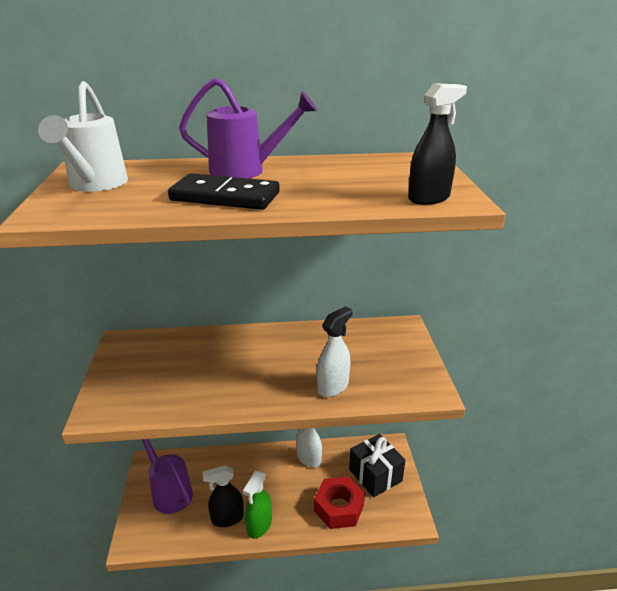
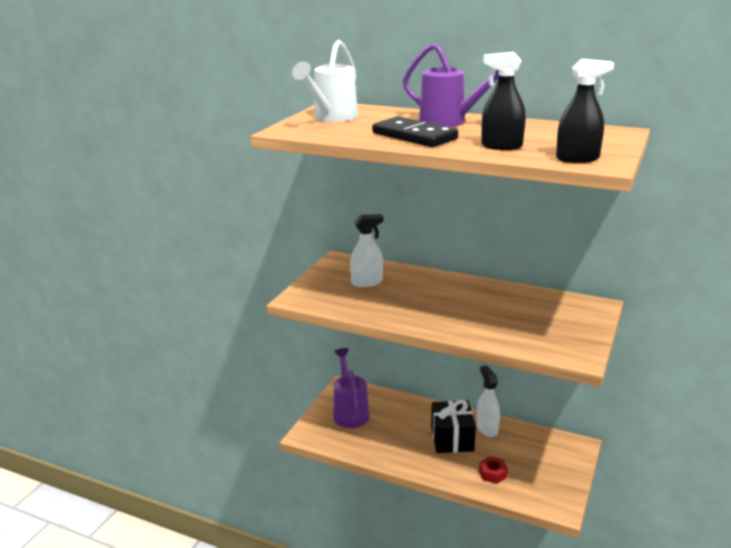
camera: 30 degrees right, 5 degrees down
(227, 518) = (388, 446): black spray bottle -> black spray bottle (501, 146)
(259, 525) = (412, 460): green spray bottle -> none
(333, 386) = (489, 330): white spray bottle -> white spray bottle (367, 282)
(339, 508) = (492, 473): red nut -> red nut, size x0.55
(375, 475) = (546, 462): black gift -> black gift (452, 439)

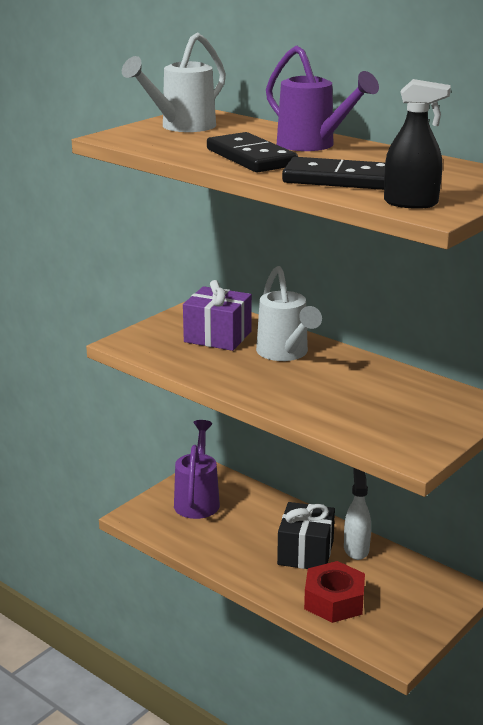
camera: 15 degrees right, 0 degrees up
(367, 282) = (218, 336): white spray bottle -> purple gift
(428, 289) = (285, 354): none -> white watering can
(492, 473) = (334, 601): red nut -> red nut, size x1.81
(501, 146) = (338, 179): black spray bottle -> black domino

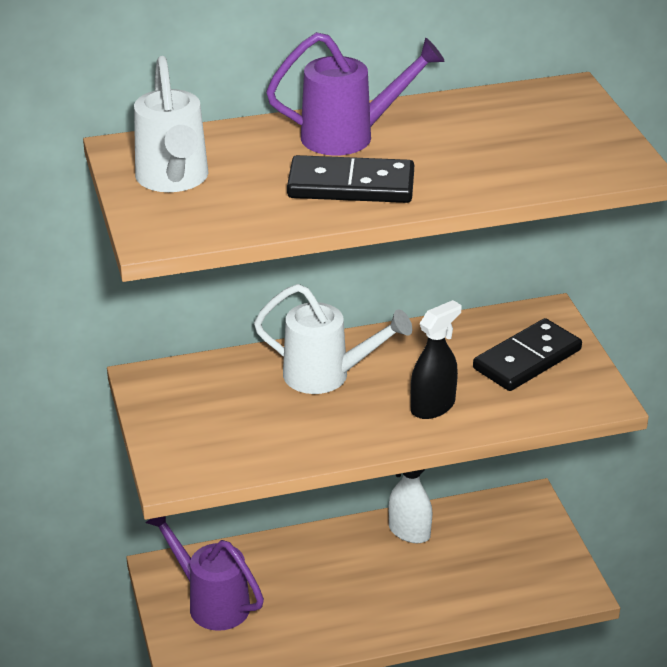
camera: 55 degrees left, 10 degrees up
(218, 336) = (236, 401): purple gift -> none
(305, 552) = (382, 569): black gift -> none
(334, 601) = (472, 590): red nut -> none
(338, 179) = (482, 170): black domino -> black domino (527, 359)
(411, 203) = (593, 165): black spray bottle -> black spray bottle (433, 406)

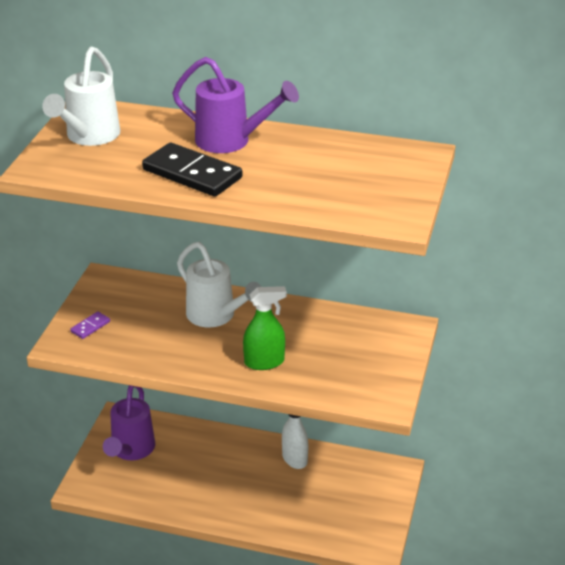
camera: 30 degrees right, 0 degrees up
(188, 441) = (90, 326): none -> purple domino
(210, 602) = (131, 451): purple watering can -> purple watering can turned 150 degrees counterclockwise
(433, 406) = (264, 362): black spray bottle -> green spray bottle
(527, 359) = (361, 354): black domino -> none

